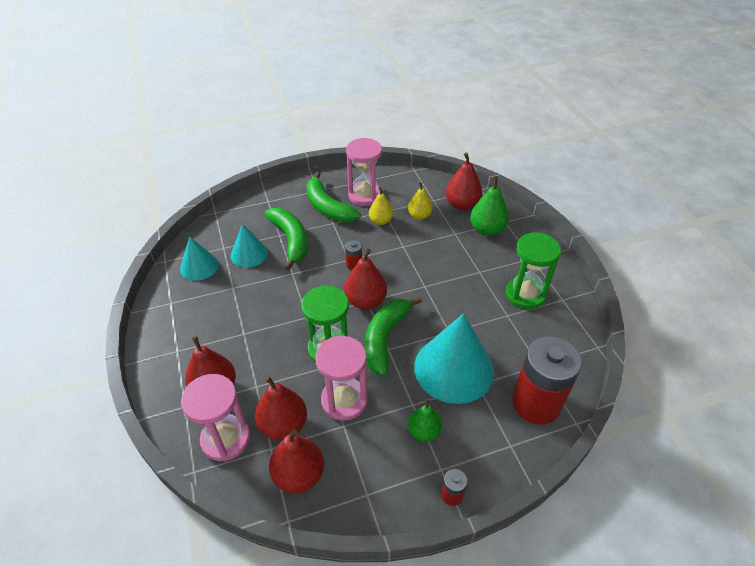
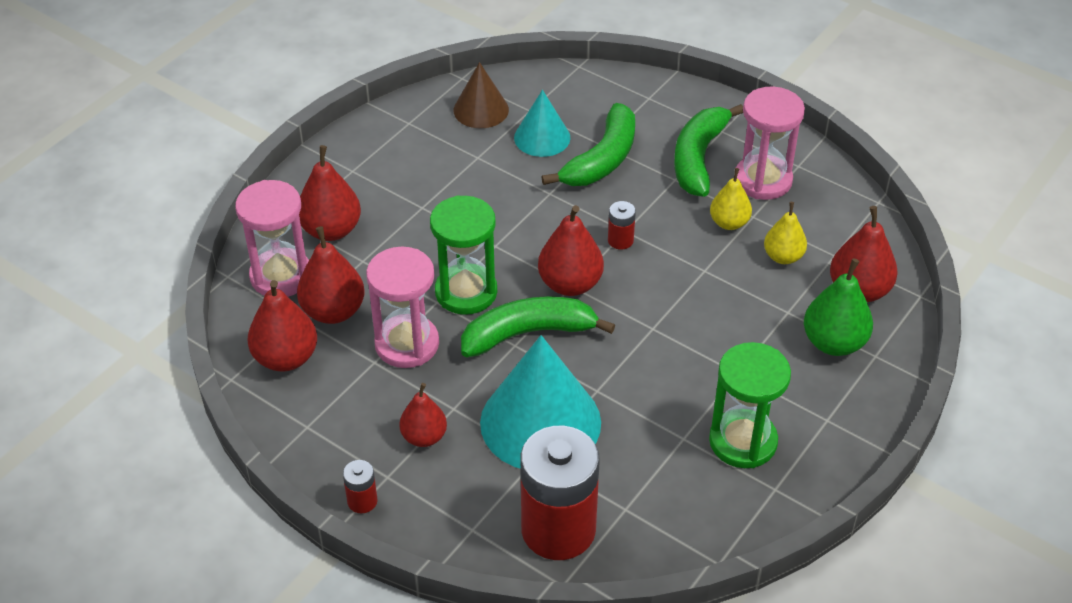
camera: 55 degrees right, 0 degrees up
(199, 266) = (481, 110): turquoise cone -> brown cone
(424, 431) = (424, 437): green pear -> red pear

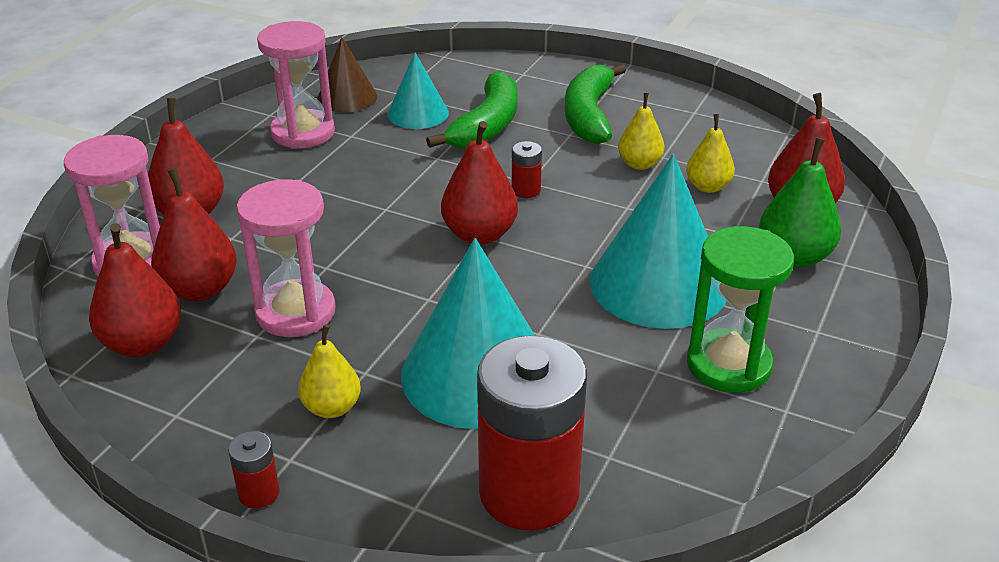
camera: 10 degrees left, 10 degrees down
(424, 437) = (332, 408): red pear -> yellow pear
(466, 292) = (359, 254): green hourglass -> none
(528, 333) = (441, 286): green banana -> none
(709, 355) = (658, 284): none -> turquoise cone
(763, 180) = (662, 126): pink hourglass -> pink hourglass (303, 133)

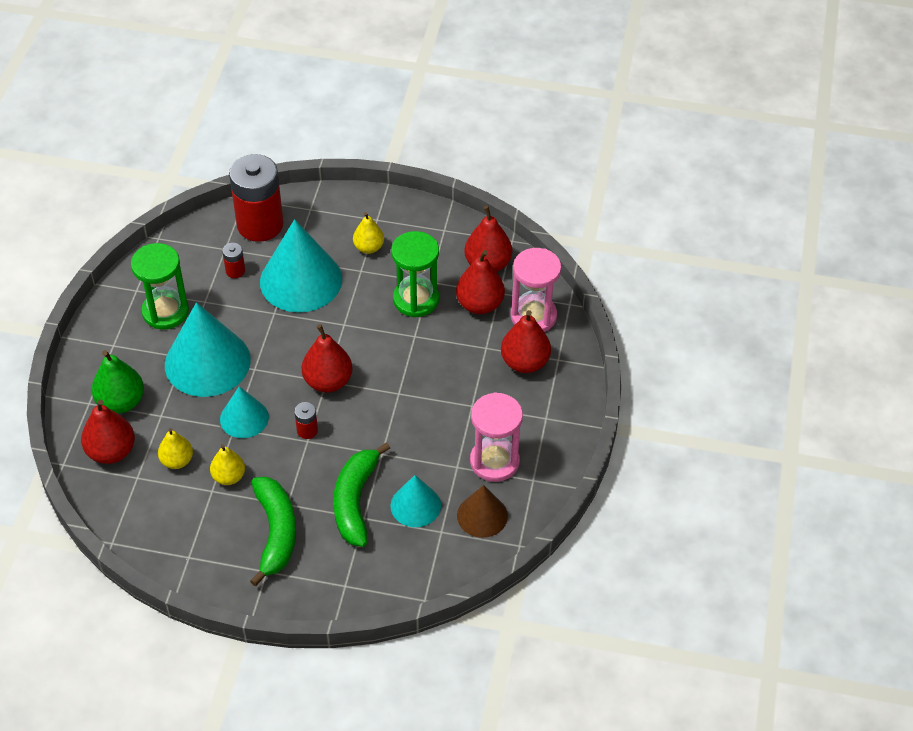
camera: 165 degrees right, 15 degrees up
(259, 493) = (383, 202): red battery -> red battery (235, 271)
(295, 312) = (416, 299): pink hourglass -> green hourglass
(610, 214) = (244, 418): none -> turquoise cone

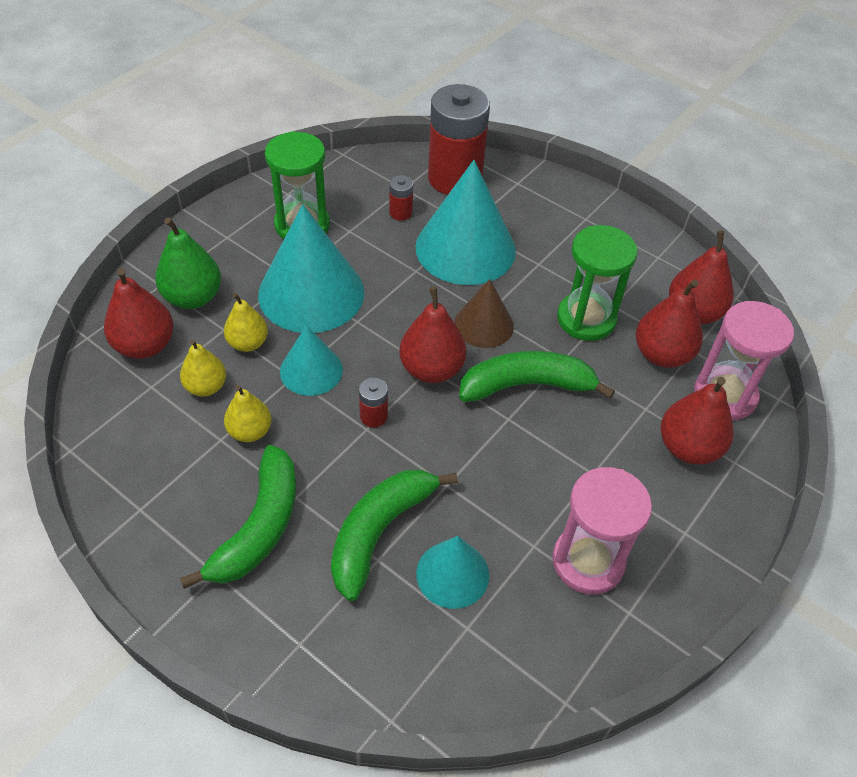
camera: 25 degrees right, 0 degrees up
(368, 247) = (560, 243): yellow pear -> yellow pear (248, 343)
(399, 365) = (527, 385): none -> green banana
(482, 515) = (534, 631): brown cone -> brown cone (484, 324)

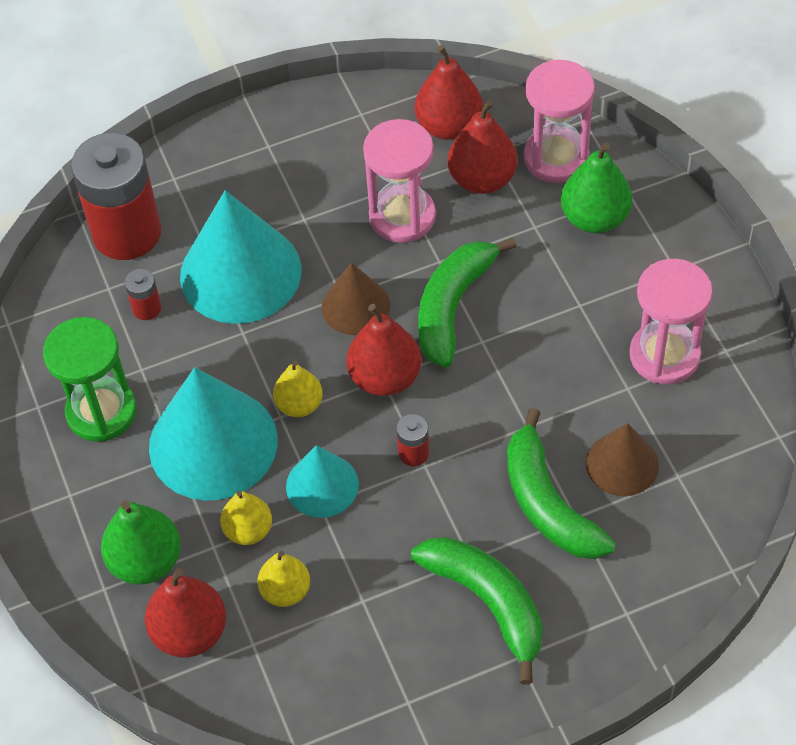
camera: 55 degrees left, 5 degrees up
(250, 431) = (368, 570): yellow pear -> yellow pear (299, 405)
(452, 574) = (622, 464): turquoise cone -> brown cone
(586, 319) = (402, 216): green hourglass -> pink hourglass
(688, 447) = (594, 218): red pear -> green pear

